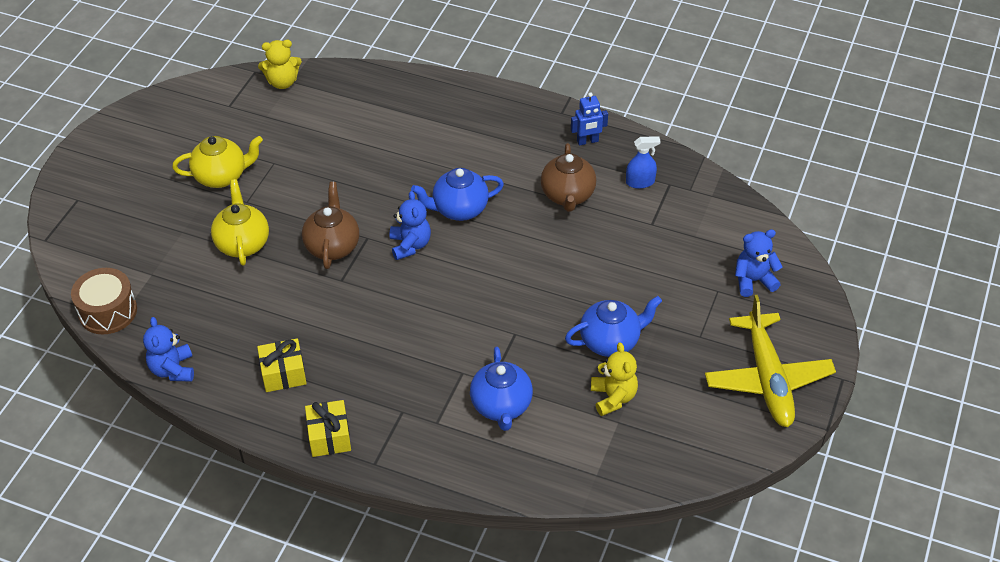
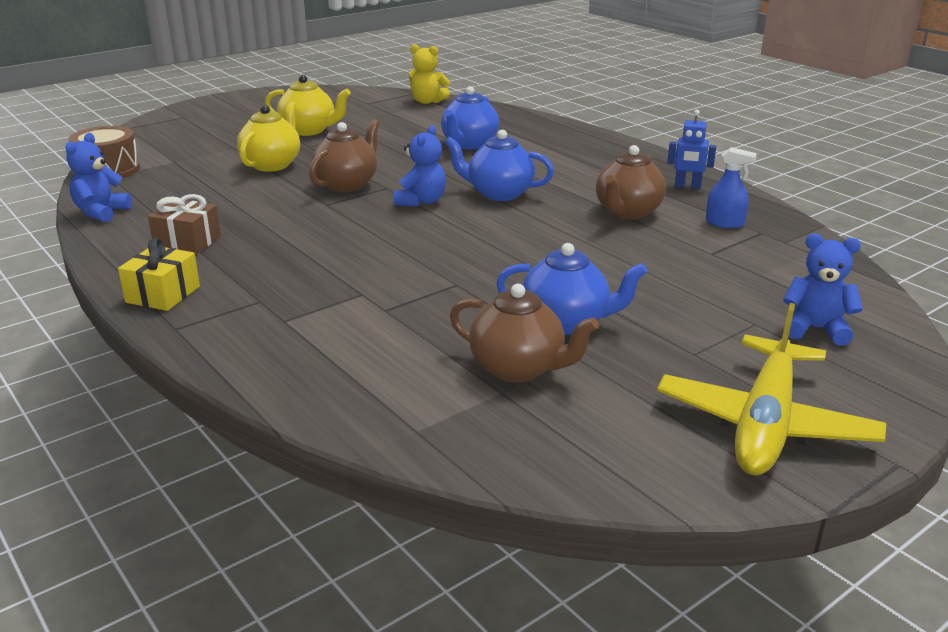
camera: 30 degrees right, 20 degrees down
(283, 373) = (187, 242): yellow gift -> brown gift
(501, 406) = (371, 332): blue teapot -> blue teapot (469, 144)
(613, 397) = (518, 368): yellow teddy bear -> brown teapot

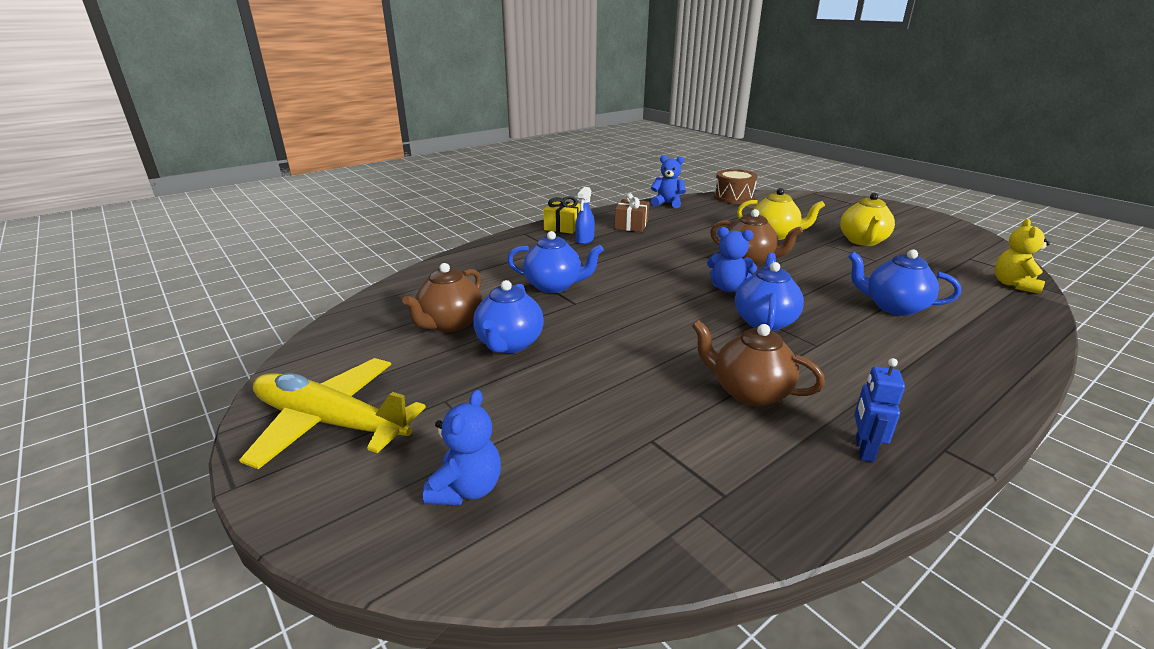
camera: 90 degrees right, 0 degrees up
(403, 298) = (554, 286): none -> blue teapot
(724, 223) = (745, 465): blue spray bottle -> blue spray bottle (584, 240)

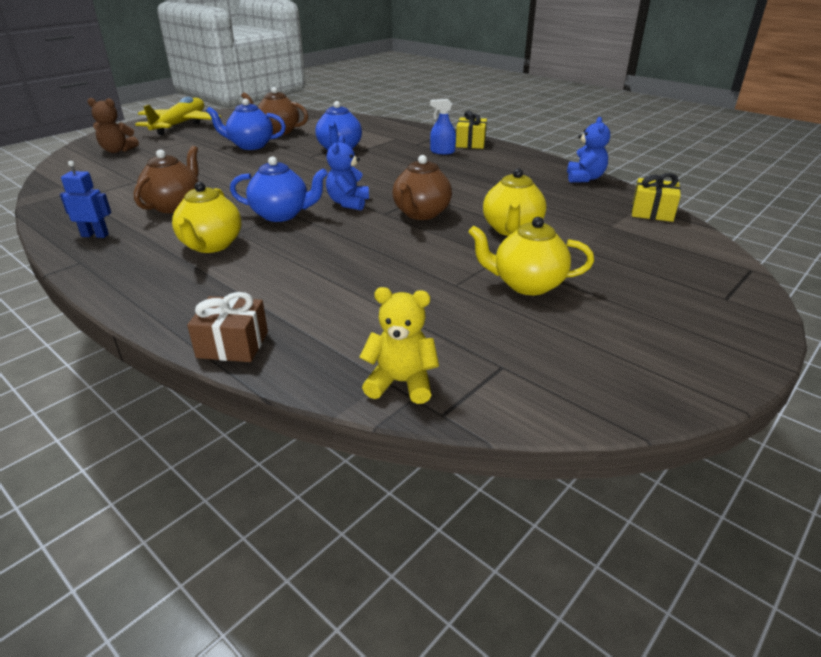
camera: 80 degrees right, 5 degrees up
(467, 489) = (117, 150): blue teddy bear -> brown teddy bear
(631, 225) = (494, 165): brown gift -> brown gift (233, 345)
(733, 197) = (652, 212): brown drum -> yellow gift
(856, 358) = (211, 245): none -> yellow teapot
(893, 307) = (314, 276): blue teapot -> none

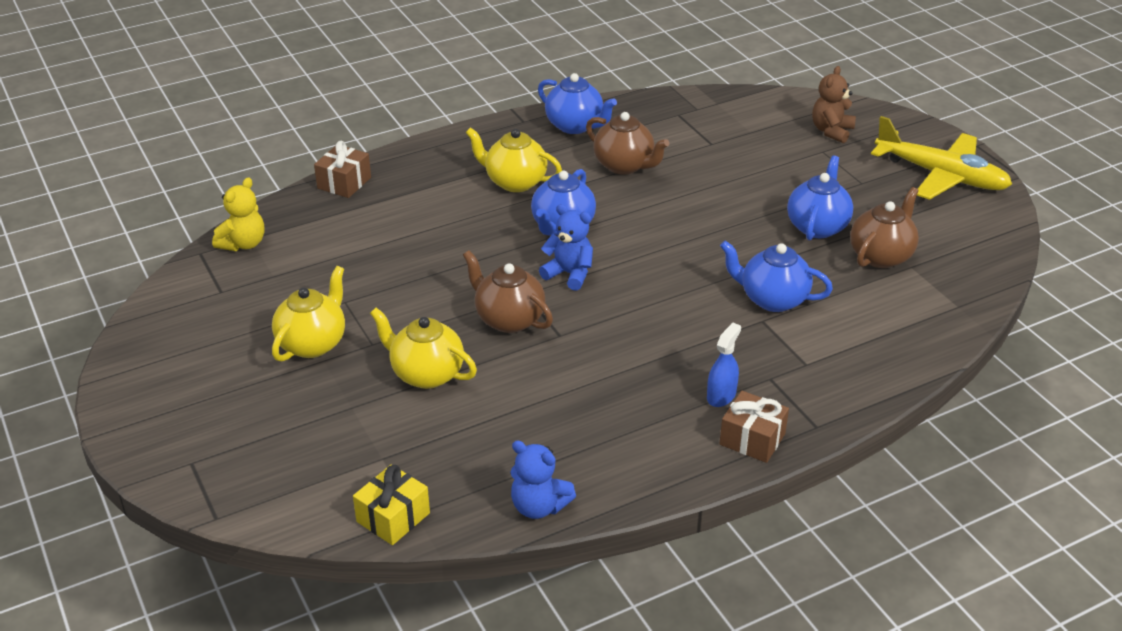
camera: 110 degrees right, 5 degrees up
(95, 235) = (575, 126): blue robot -> blue teapot
(470, 143) = (752, 439): yellow gift -> brown gift

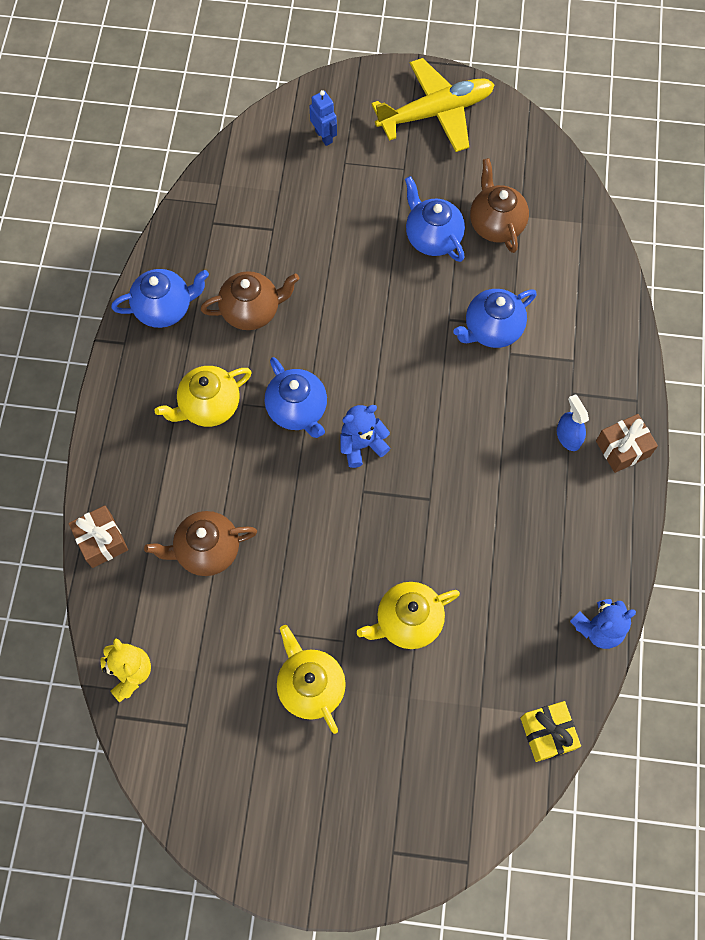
camera: 55 degrees left, 30 degrees up
(508, 319) = (385, 523): brown teapot -> brown teapot (207, 550)
(831, 131) = (324, 136): brown teddy bear -> blue robot

